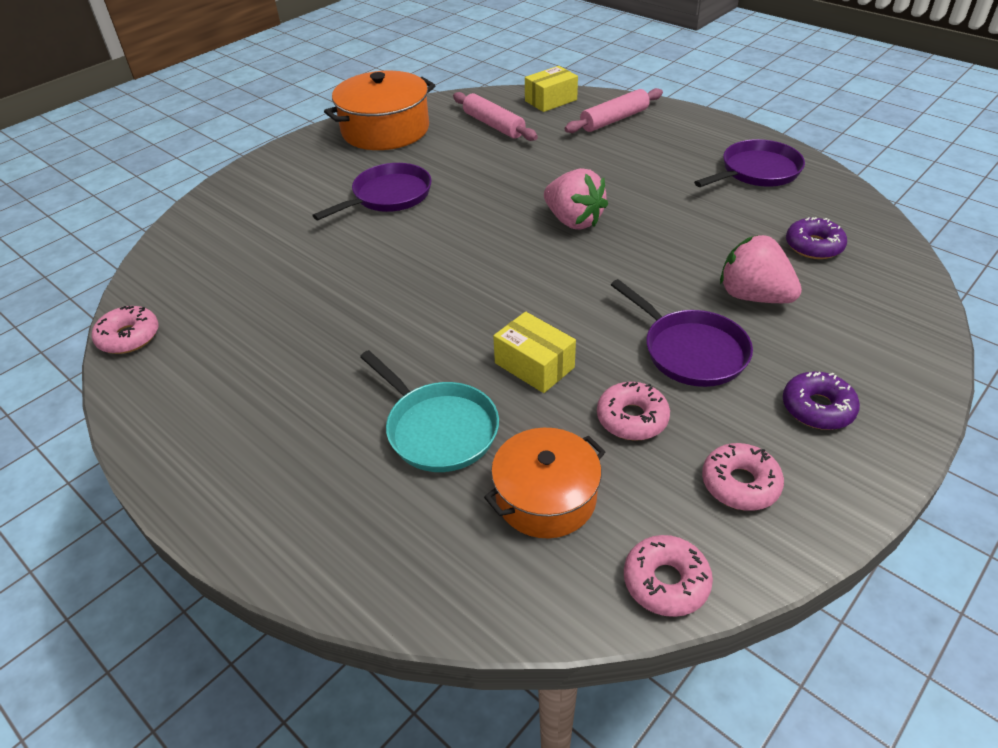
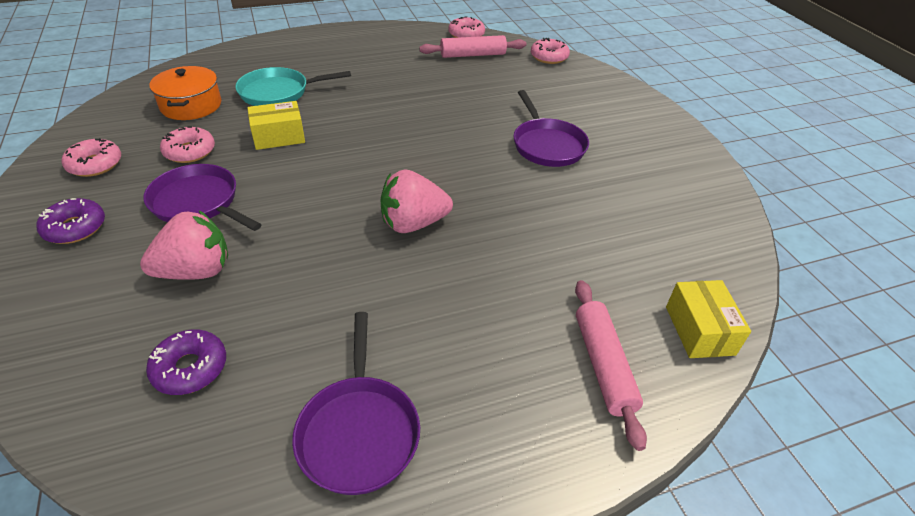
camera: 115 degrees right, 0 degrees up
(385, 130) = (682, 178): orange pot -> none
(493, 125) = (651, 251): pink rolling pin -> pink rolling pin (473, 55)
(666, 582) = (100, 117): pink donut -> pink donut (549, 57)
(690, 351) = (198, 202): purple pan -> purple pan turned 45 degrees clockwise

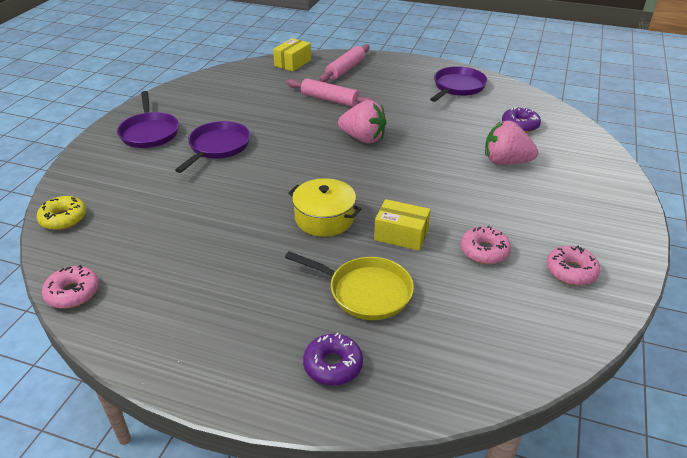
camera: 140 degrees left, 5 degrees down
(75, 228) = (583, 217): purple donut -> purple donut (333, 365)
(191, 105) = (465, 313): orange pot -> none
(198, 202) = (491, 202): purple pan -> purple pan (149, 132)
(278, 92) = (365, 292): turquoise pan -> yellow pan
(361, 124) = (324, 218): none -> yellow pot
(473, 55) = (121, 256): pink rolling pin -> pink rolling pin (329, 99)
(549, 57) = (63, 218): pink donut -> yellow donut

